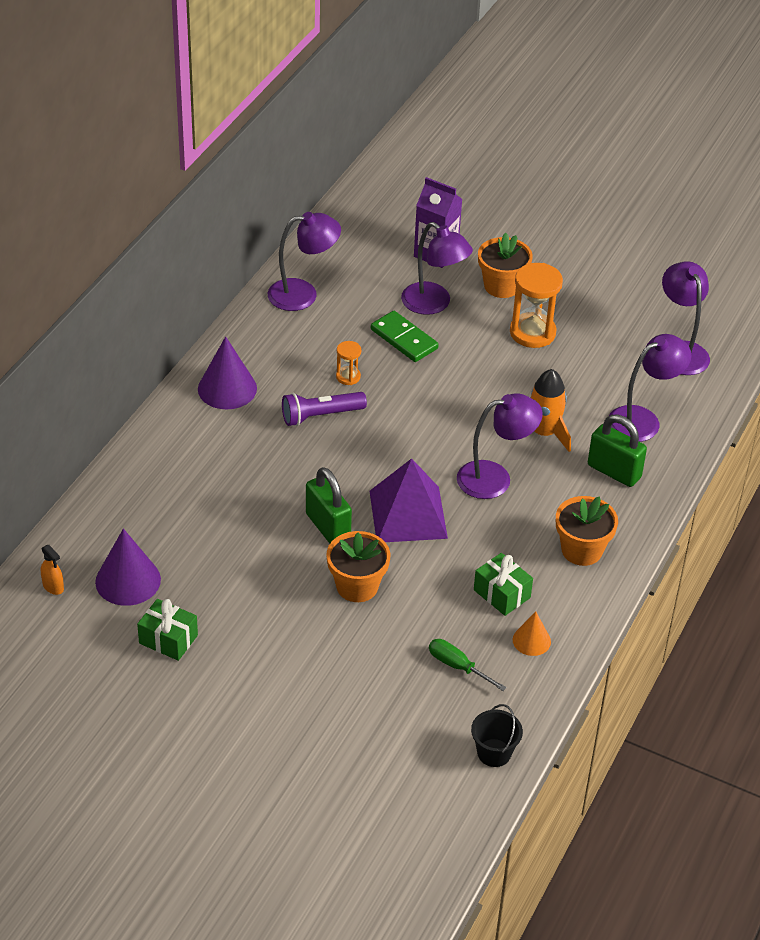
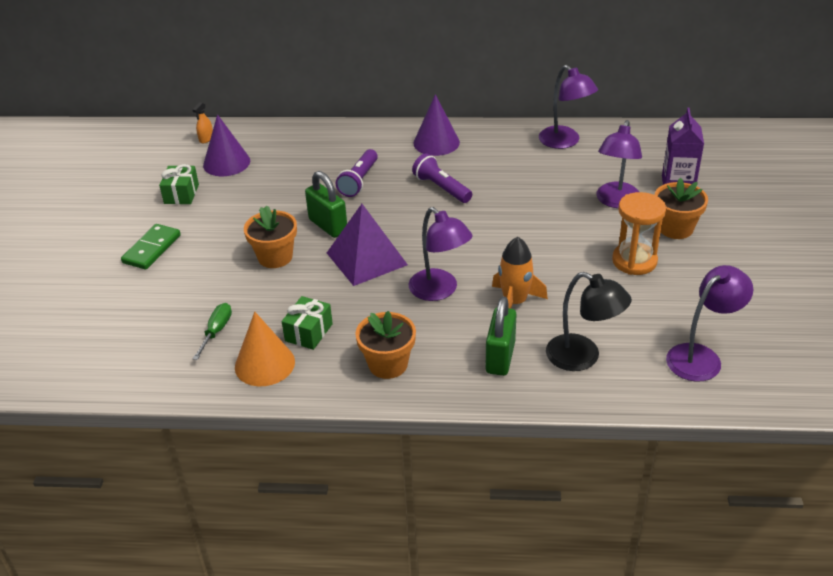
camera: 70 degrees right, 5 degrees down
(258, 475) = (359, 181): none -> purple flashlight
(328, 527) = (328, 226): green padlock -> green padlock turned 75 degrees counterclockwise
(348, 377) = (494, 187): orange hourglass -> none
(404, 339) = (560, 199): green domino -> green domino (151, 249)
(494, 753) = (132, 377): black bucket -> none
(531, 640) = (264, 364): orange cone -> orange cone, size x1.72
(643, 420) = (583, 357): purple lamp -> black lamp

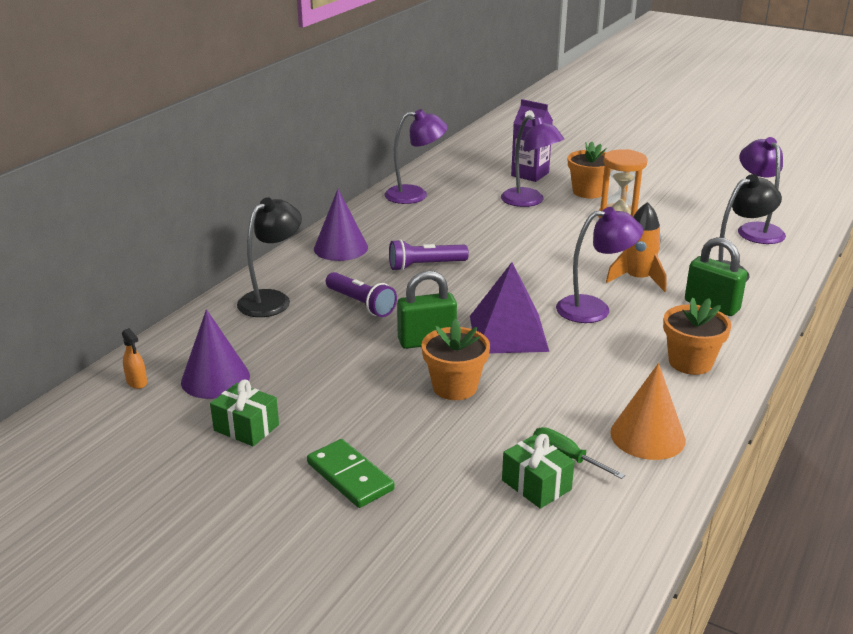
camera: 65 degrees left, 10 degrees down
(308, 332) = (610, 396): green gift -> green gift (536, 485)
(337, 144) = (272, 299): none -> black lamp

